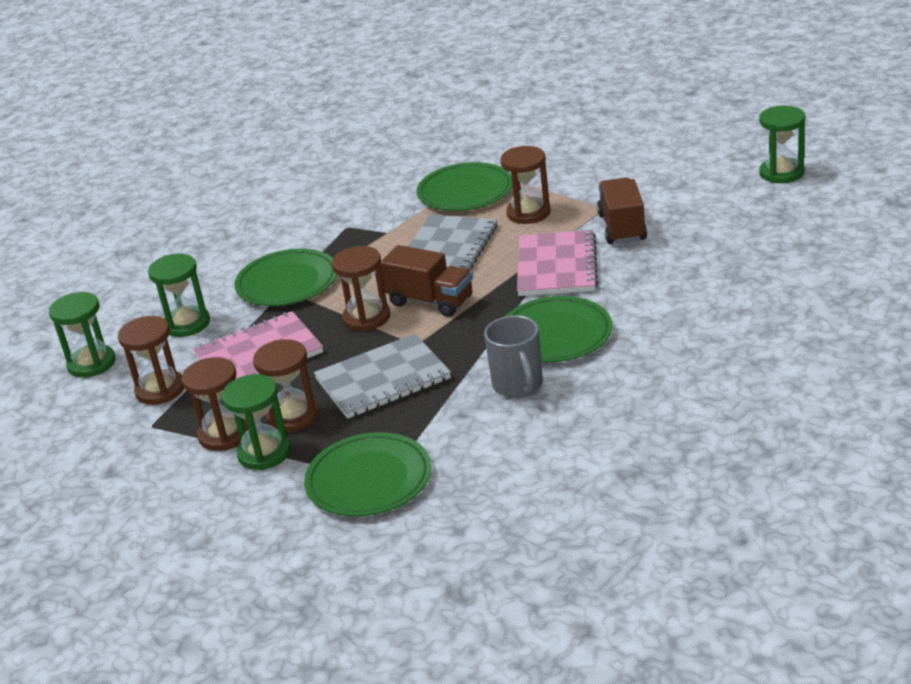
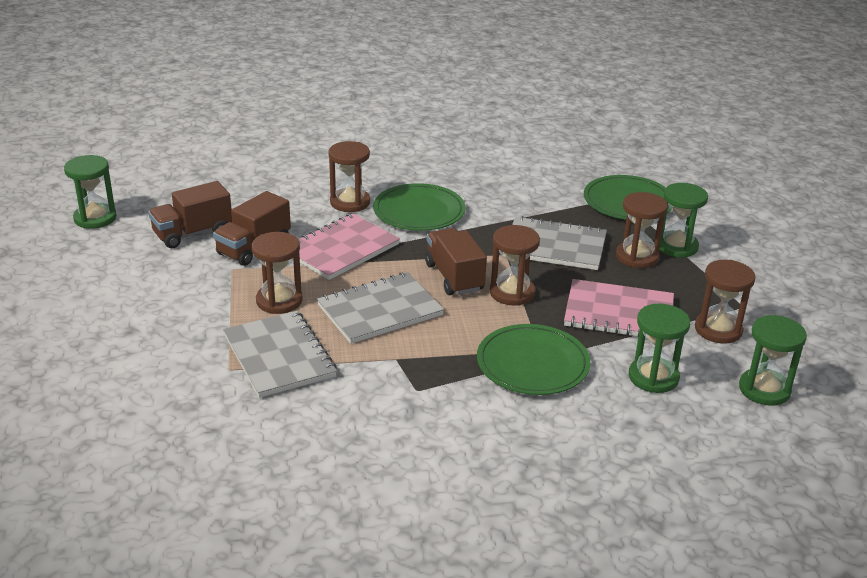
camera: 145 degrees left, 0 degrees up
(224, 434) = (693, 271): brown hourglass -> brown hourglass (350, 202)
(465, 191) = (279, 356): green plate -> grey notebook
(518, 386) = (484, 199): grey mug -> none
(688, 208) = (193, 233): none -> brown truck

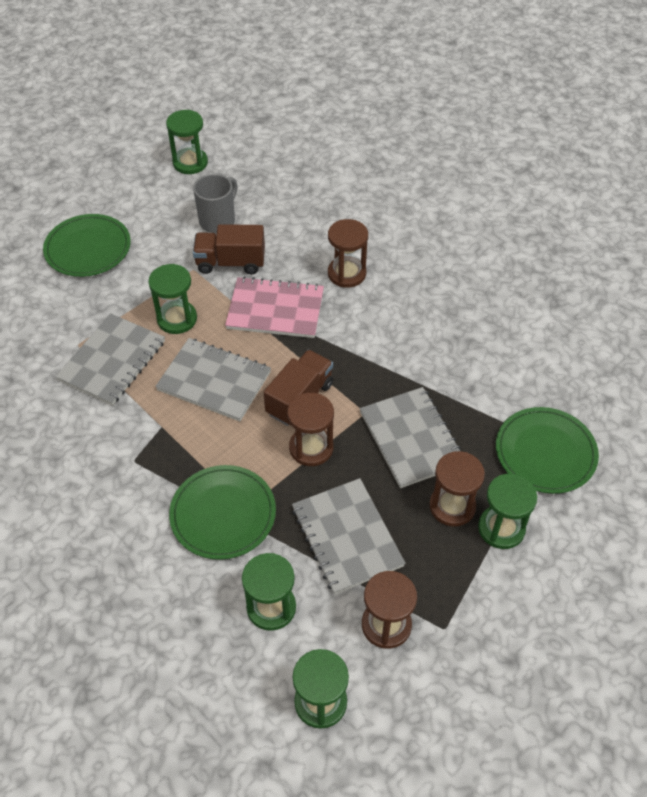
camera: 55 degrees right, 20 degrees up
(193, 233) = (218, 220): brown truck -> grey mug
(279, 301) = (177, 319): brown hourglass -> green hourglass
(419, 211) = (376, 321): green plate -> green plate (88, 248)
(619, 313) = (347, 537): pink notebook -> grey notebook

